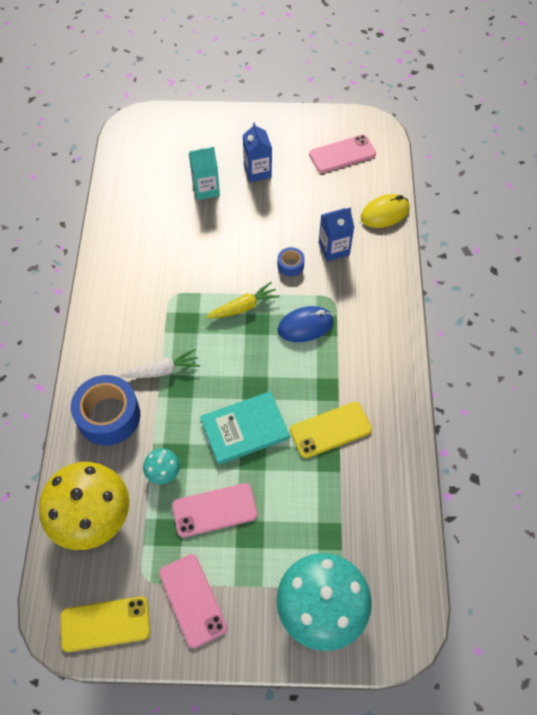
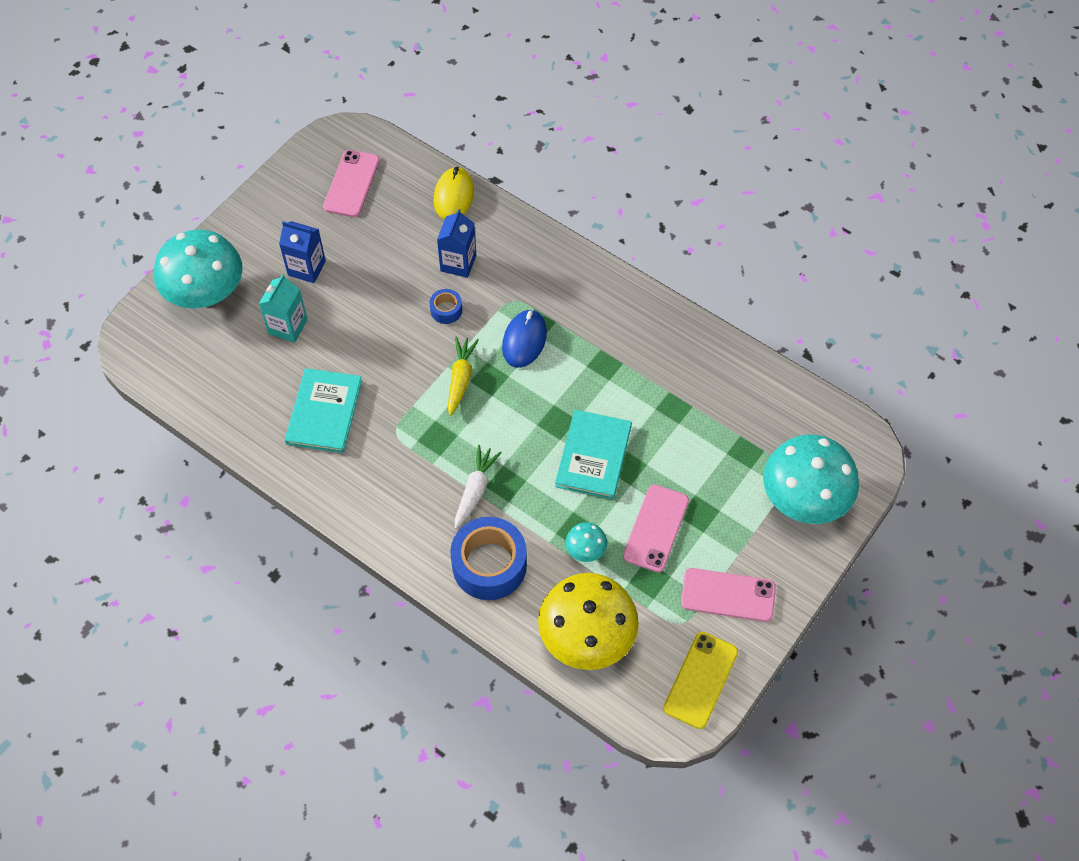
camera: 55 degrees left, 0 degrees up
(157, 247) = (324, 412): none -> turquoise book
(196, 134) = (206, 292): none -> turquoise mushroom
(330, 430) = (647, 388): yellow phone -> none

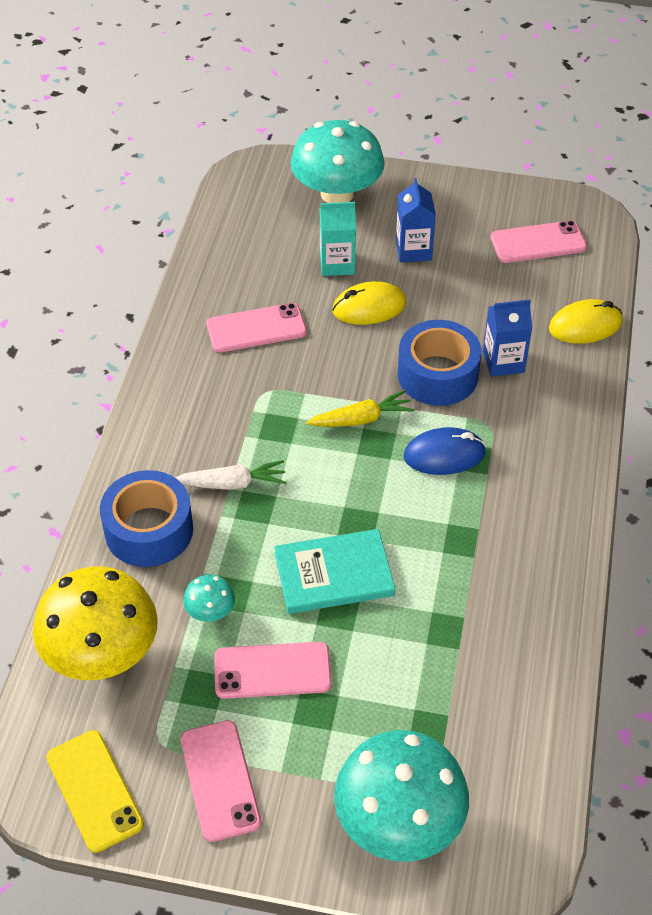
camera: 65 degrees right, 10 degrees down
(324, 412) = (256, 328): turquoise book -> pink phone
(350, 325) = (369, 307): none -> yellow mouse
(446, 310) = (437, 375): blue tape -> blue tape, size x2.12
(701, 680) = (94, 790): yellow phone -> yellow phone turned 60 degrees clockwise

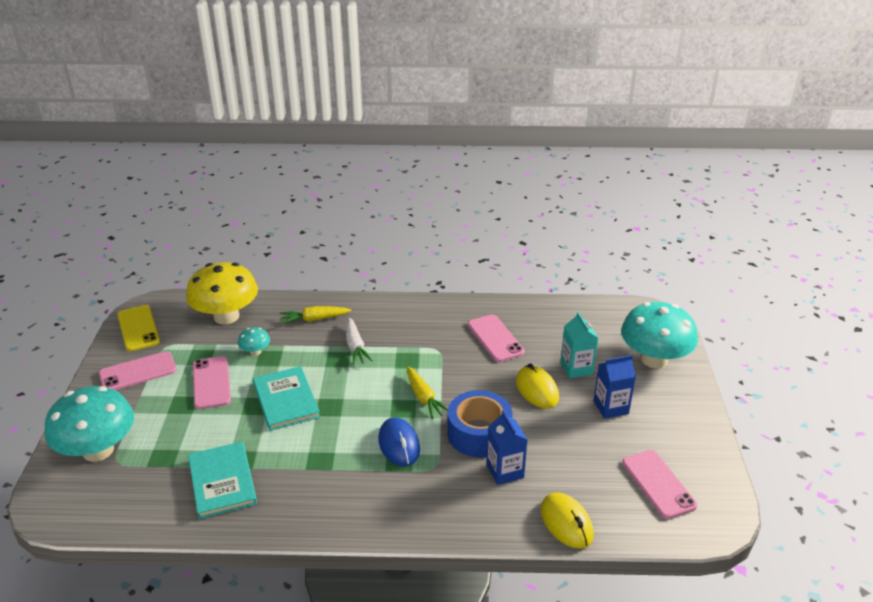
camera: 80 degrees right, 15 degrees down
(94, 790) = (138, 328): yellow phone -> yellow phone turned 75 degrees counterclockwise
(149, 530) = (314, 319): blue tape -> yellow carrot
(485, 652) = (222, 481): none -> turquoise book

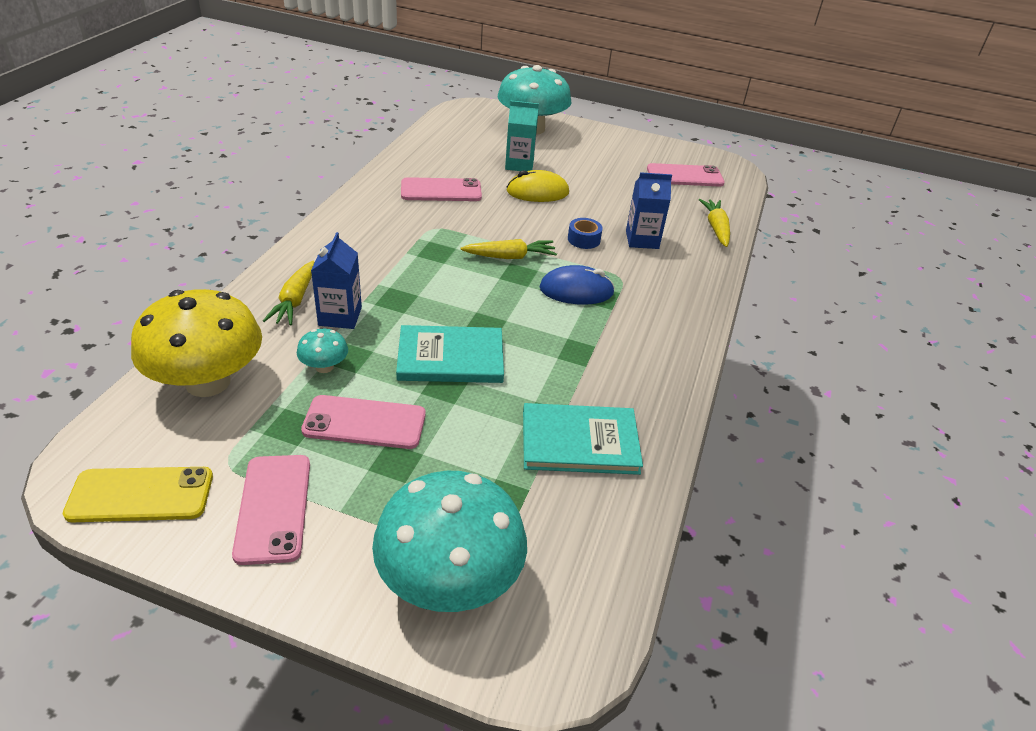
camera: 75 degrees left, 5 degrees up
(355, 347) = (382, 281): white carrot -> none
(479, 433) = (583, 239): blue tape -> blue tape, size x0.47
(566, 523) = (716, 228): yellow mouse -> yellow carrot
(611, 407) = (583, 166): blue carton -> blue carton (340, 316)

